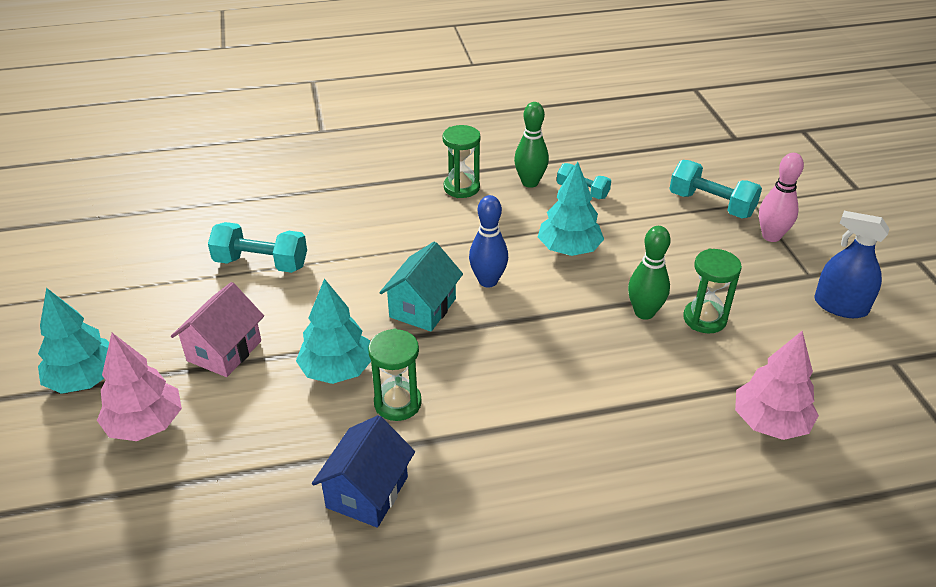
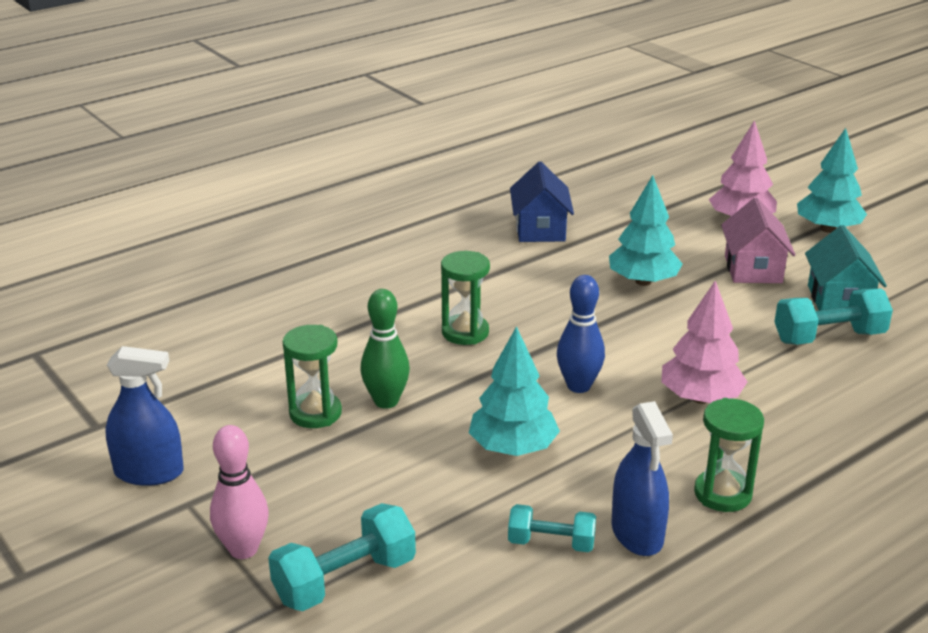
camera: 155 degrees right, 10 degrees down
(397, 403) = (569, 275): green hourglass -> green hourglass (465, 332)
(422, 308) = (621, 344): turquoise house -> turquoise house (839, 300)
(530, 182) = (637, 533): green bowling pin -> blue spray bottle
(711, 204) = (345, 580): turquoise dumbbell -> turquoise dumbbell turned 45 degrees counterclockwise
(770, 422) = (232, 342): pink tree -> pink tree (700, 398)

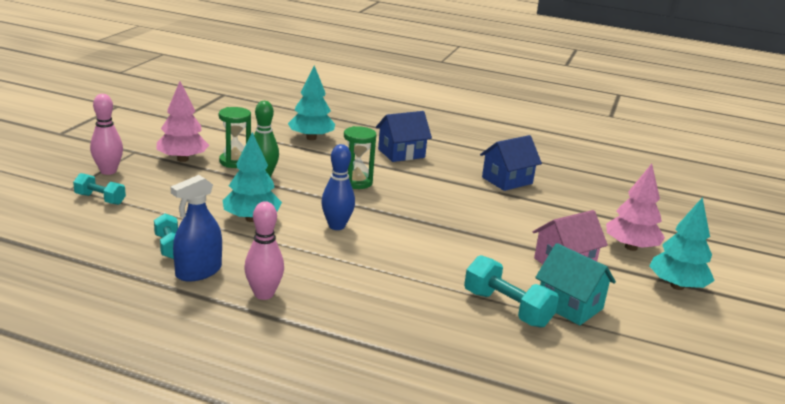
camera: 55 degrees right, 5 degrees down
(149, 472) = (152, 138): blue spray bottle -> none
(345, 580) = (100, 199): turquoise dumbbell -> turquoise dumbbell, size x0.63
(405, 271) = (401, 153): none -> blue house
(643, 281) = (489, 225): turquoise tree -> turquoise tree (311, 138)
(700, 398) = (367, 269): pink tree -> pink tree (182, 159)
(722, 494) = (264, 294): green hourglass -> pink bowling pin
(839, 300) = (569, 306): turquoise house -> turquoise house turned 75 degrees clockwise

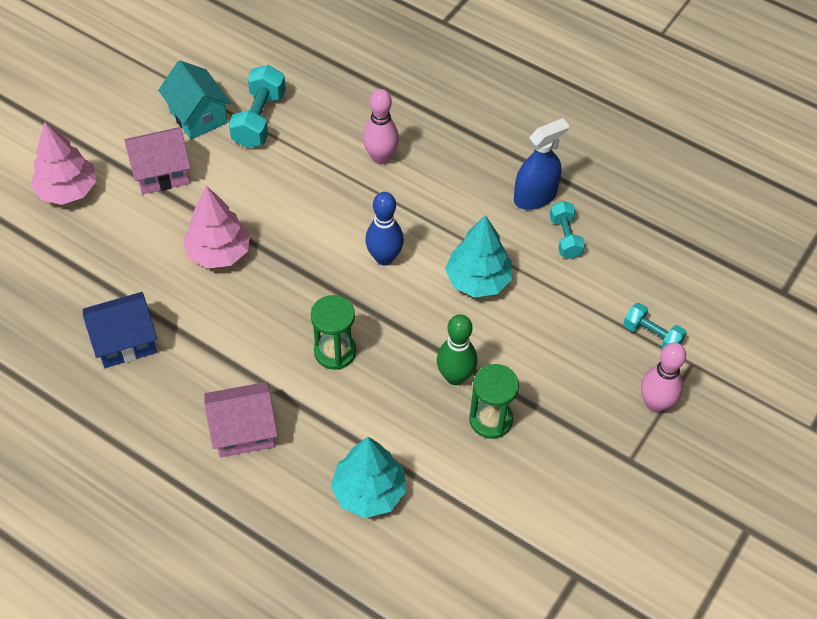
camera: 165 degrees left, 30 degrees up
(182, 159) = (562, 432): pink tree -> pink tree (219, 252)
(264, 294) = (476, 160): pink bowling pin -> pink bowling pin (381, 157)
(401, 153) = (243, 431): blue house -> pink house
(507, 309) = (259, 119): turquoise dumbbell -> turquoise dumbbell turned 45 degrees clockwise
(677, 286) = (70, 129): turquoise tree -> none

